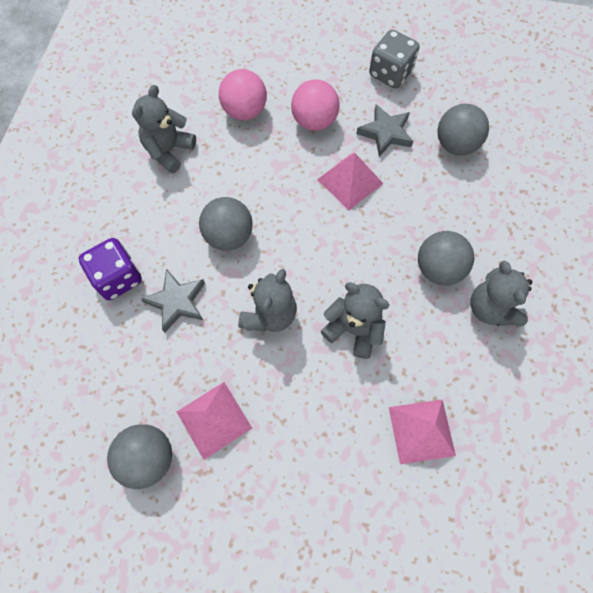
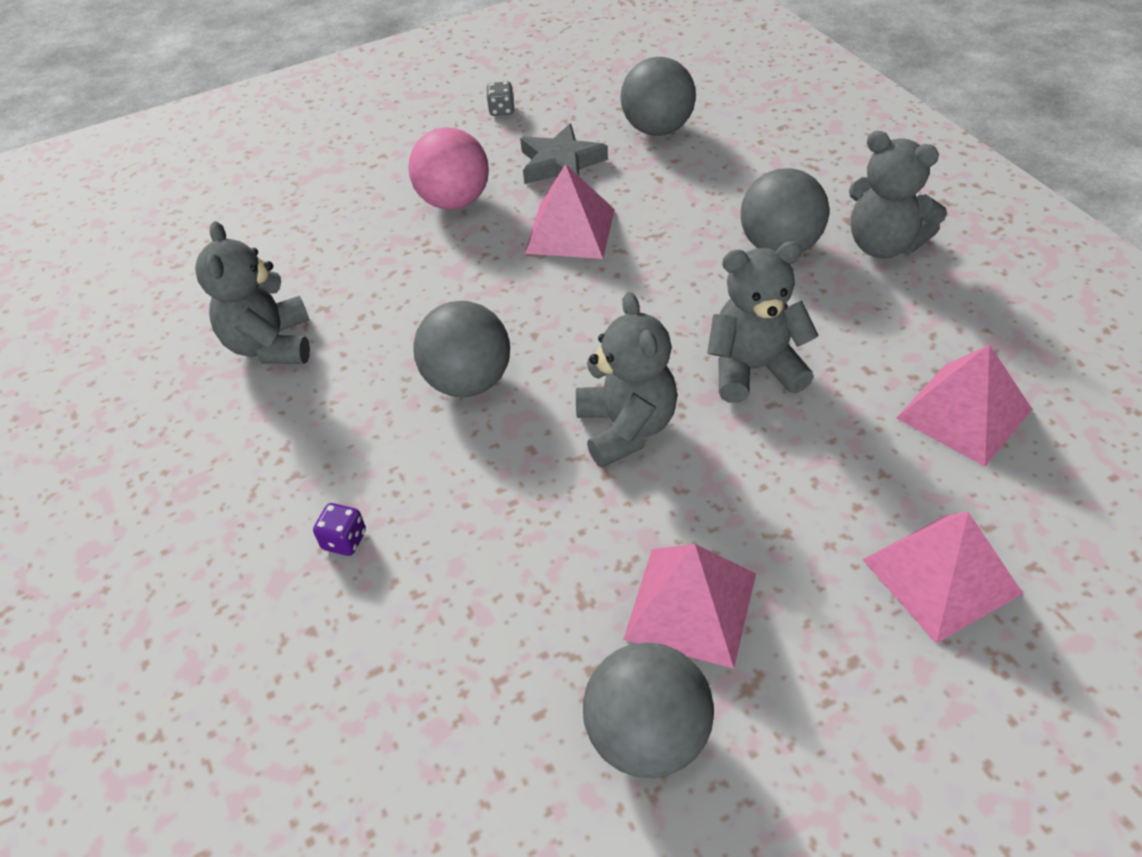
camera: 35 degrees left, 20 degrees down
(118, 278) = (344, 540): purple dice -> purple dice, size x0.45
(177, 302) = (473, 505): grey star -> none
(244, 111) = (343, 243): pink ball -> none
(323, 495) = (941, 576): none -> pink pyramid
(390, 73) = (501, 110): grey dice -> grey dice, size x0.45

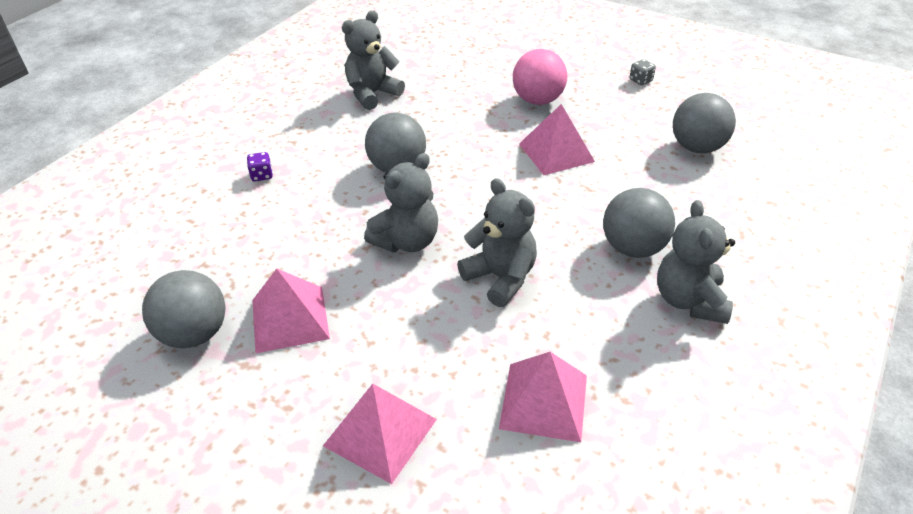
camera: 55 degrees right, 5 degrees down
(561, 164) = (615, 123): grey star -> none

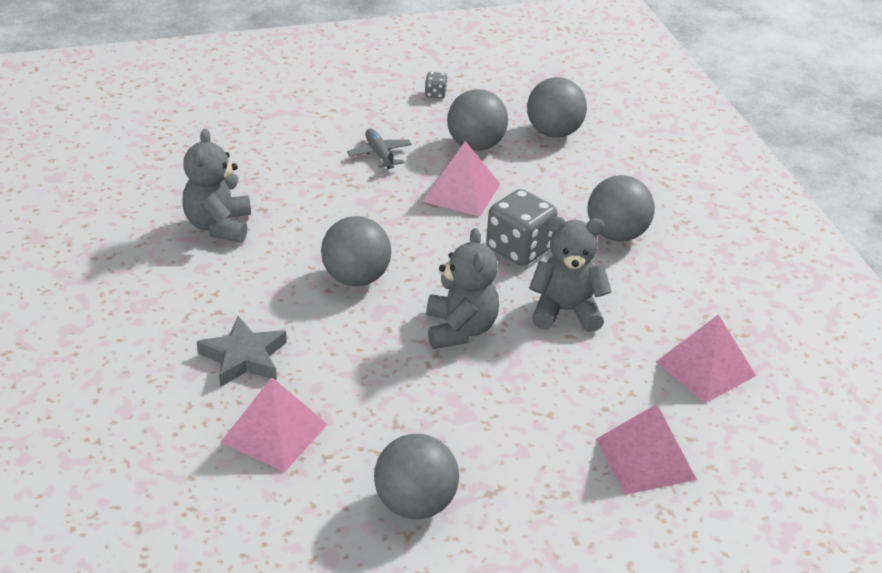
camera: 50 degrees left, 5 degrees down
(262, 175) = (243, 357): purple dice -> grey star
(290, 318) = (468, 441): pink pyramid -> pink pyramid (274, 433)
(536, 213) = (519, 249): none -> grey dice
(538, 100) = (379, 154): pink ball -> grey plane
(617, 127) = (475, 145): none -> grey ball
(689, 300) = (695, 249): grey teddy bear -> none

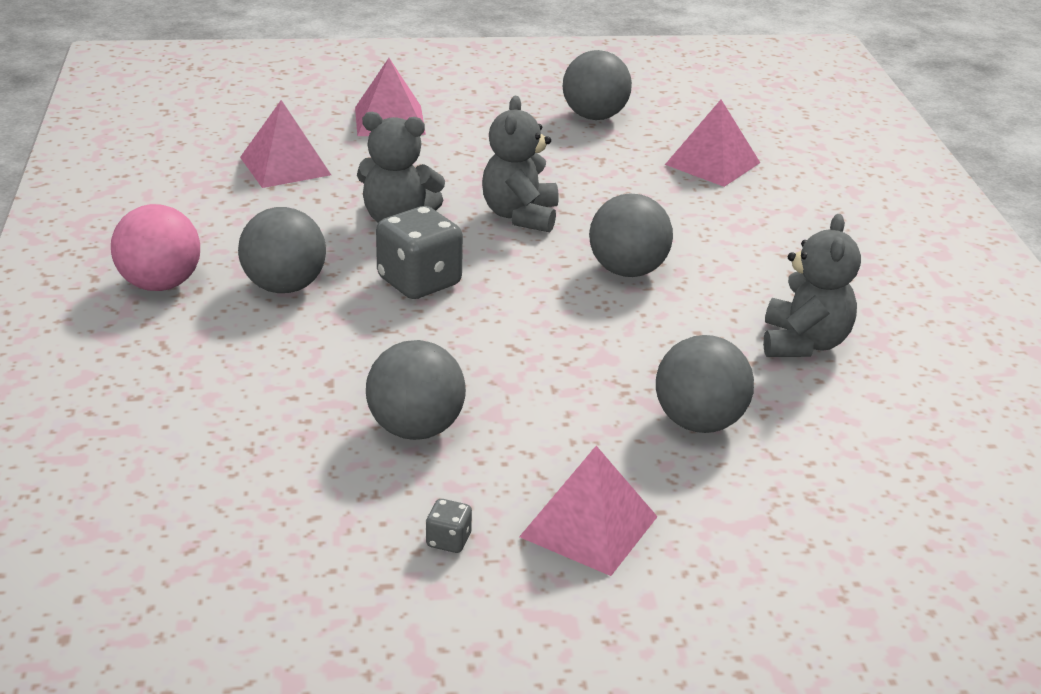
camera: 170 degrees left, 5 degrees down
(243, 357) = (748, 215): grey star -> none
(379, 154) = (574, 427): grey plane -> none
(461, 192) = (466, 357): pink pyramid -> pink pyramid (589, 526)
(553, 132) = (275, 440): grey ball -> grey ball (699, 422)
(706, 227) = (160, 284): none -> pink ball

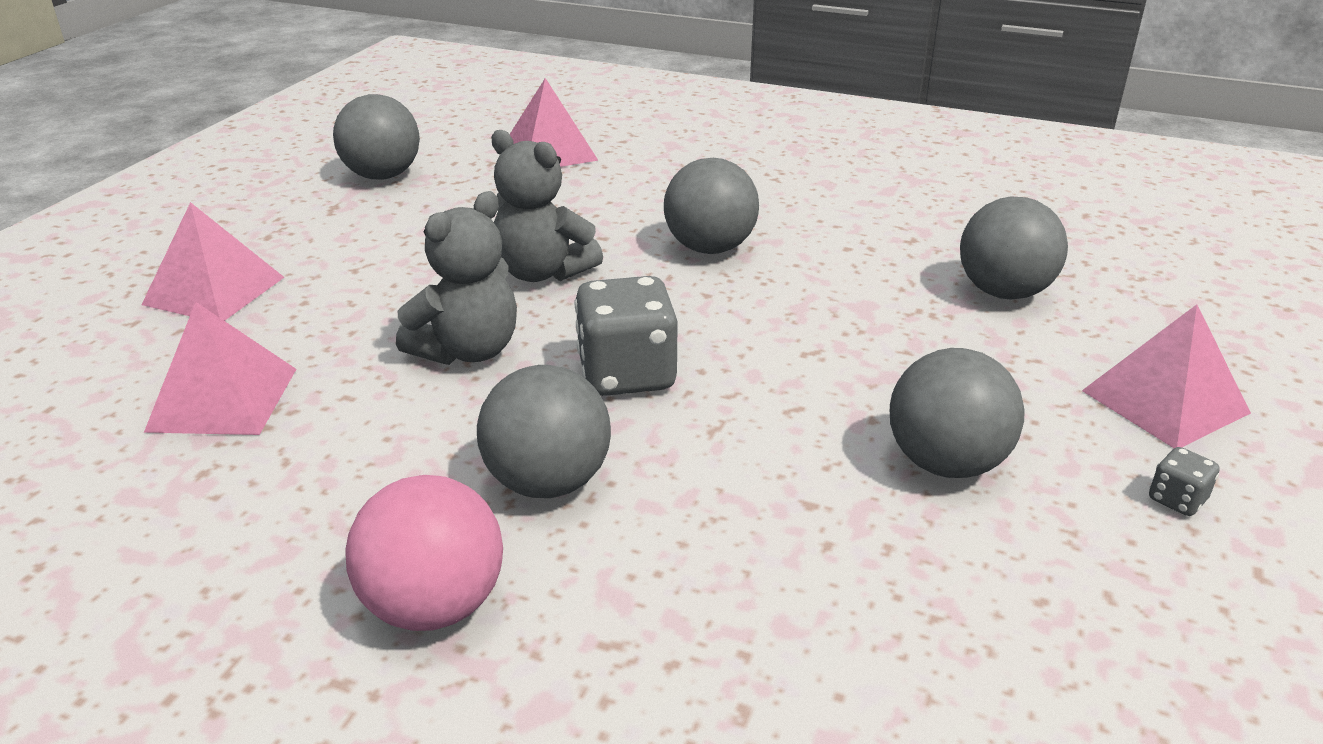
camera: 60 degrees left, 0 degrees up
(803, 343) = (897, 208): grey teddy bear -> none

